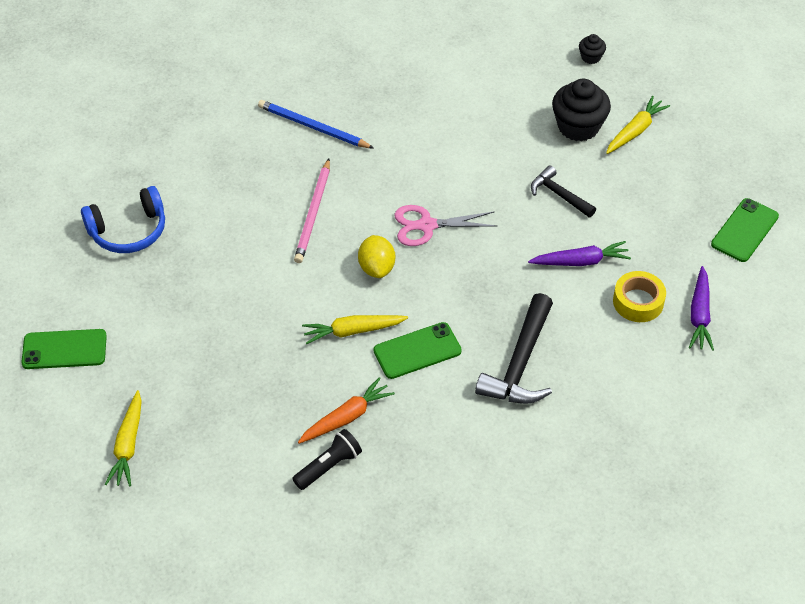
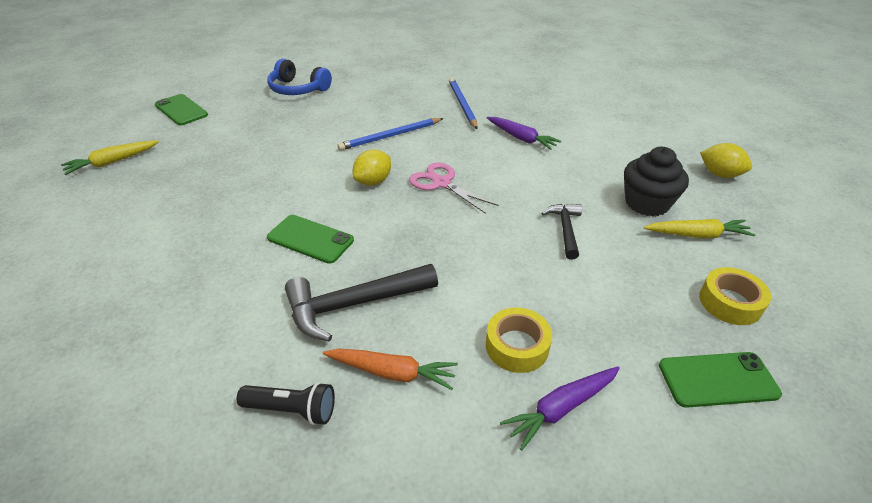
camera: 50 degrees right, 10 degrees down
(313, 213) = (390, 136): pink pencil -> blue pencil
(328, 466) = (146, 253): black flashlight -> black flashlight (292, 409)
(346, 417) = (206, 238): orange carrot -> orange carrot (391, 372)
(353, 331) = (300, 200): yellow carrot -> none
(580, 261) = (513, 279): purple carrot -> purple carrot (521, 138)
(591, 57) = (720, 174): black cupcake -> yellow lemon
(702, 172) = (730, 302): none -> yellow tape

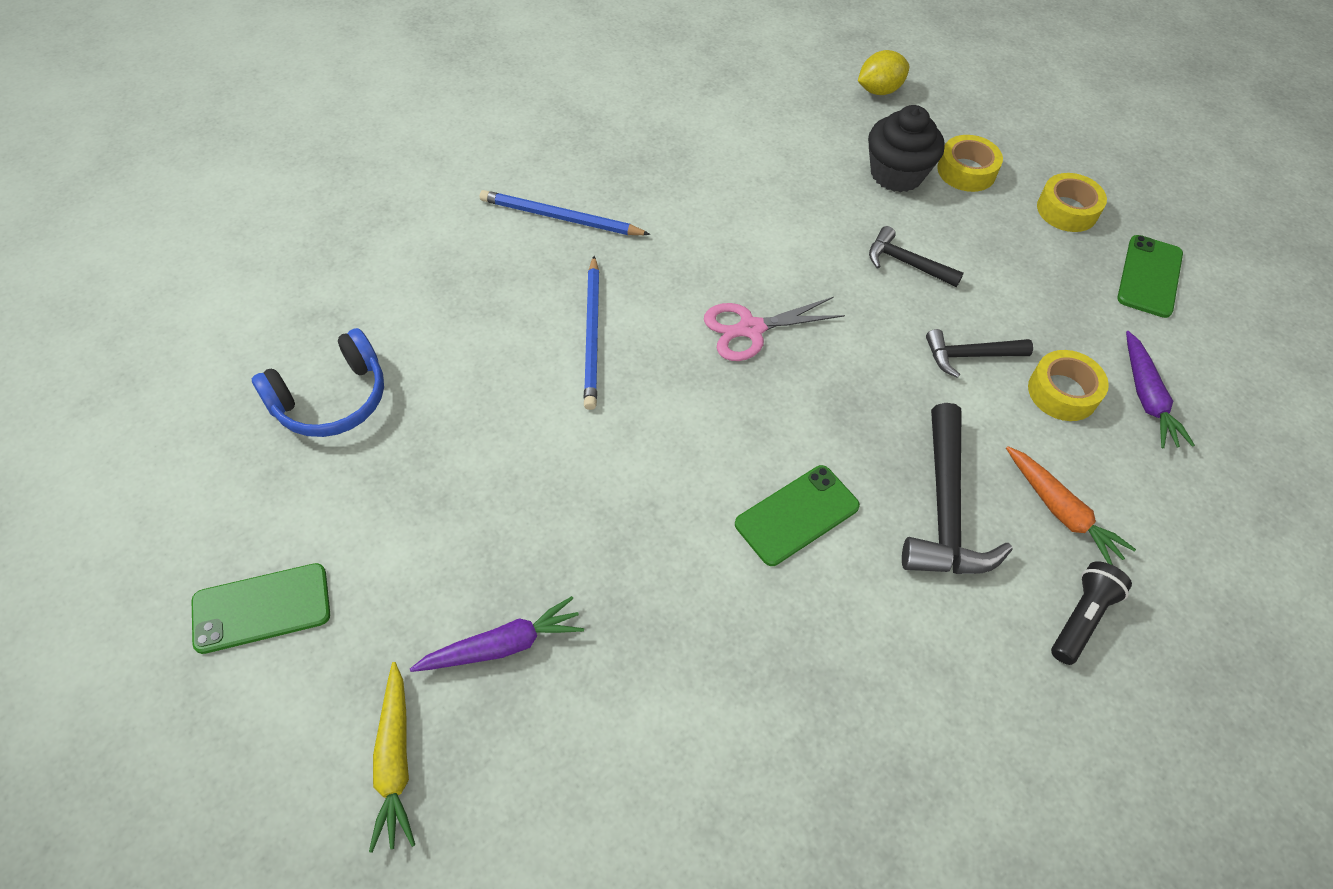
camera: 65 degrees left, 15 degrees up
(373, 181) = (702, 399): yellow lemon -> none
(391, 372) = (1060, 511): orange carrot -> orange carrot turned 105 degrees clockwise
(507, 283) = (970, 356): none -> black hammer
(521, 138) = (696, 203): purple carrot -> purple carrot (502, 646)
(696, 235) = (966, 171): yellow carrot -> yellow tape

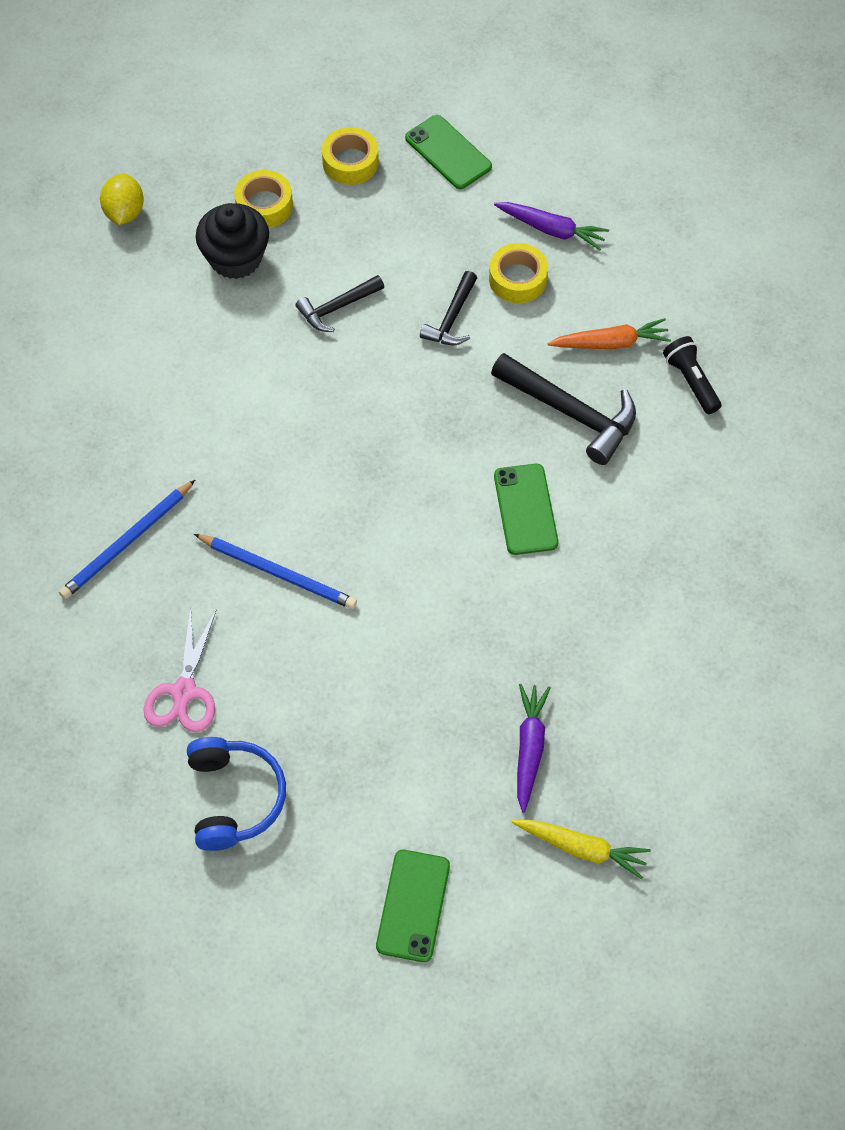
camera: 60 degrees left, 5 degrees up
(751, 329) = (339, 454): pink scissors -> pink scissors (184, 691)

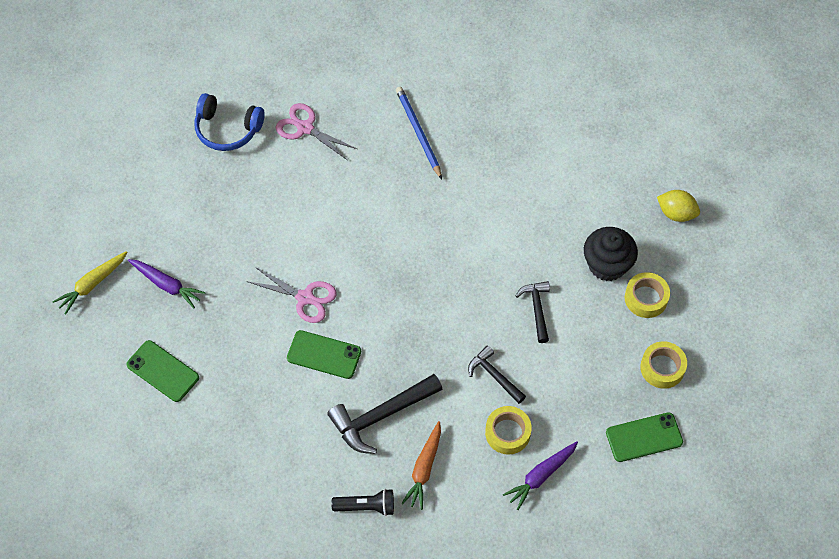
camera: 115 degrees right, 0 degrees up
(278, 573) = (355, 201): blue pencil -> none
(413, 905) = (114, 189): green phone -> green phone (162, 371)
(457, 567) = (305, 298): none -> pink scissors

